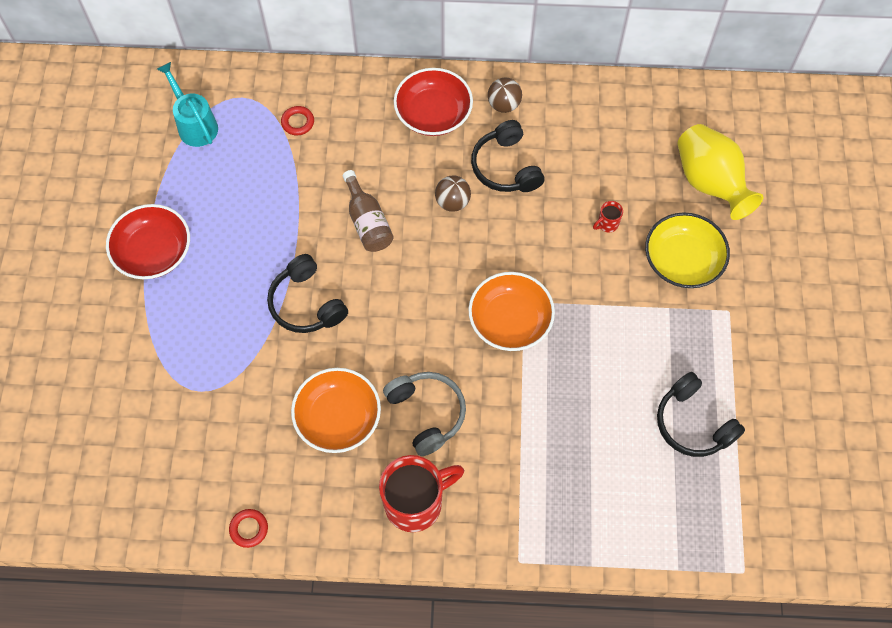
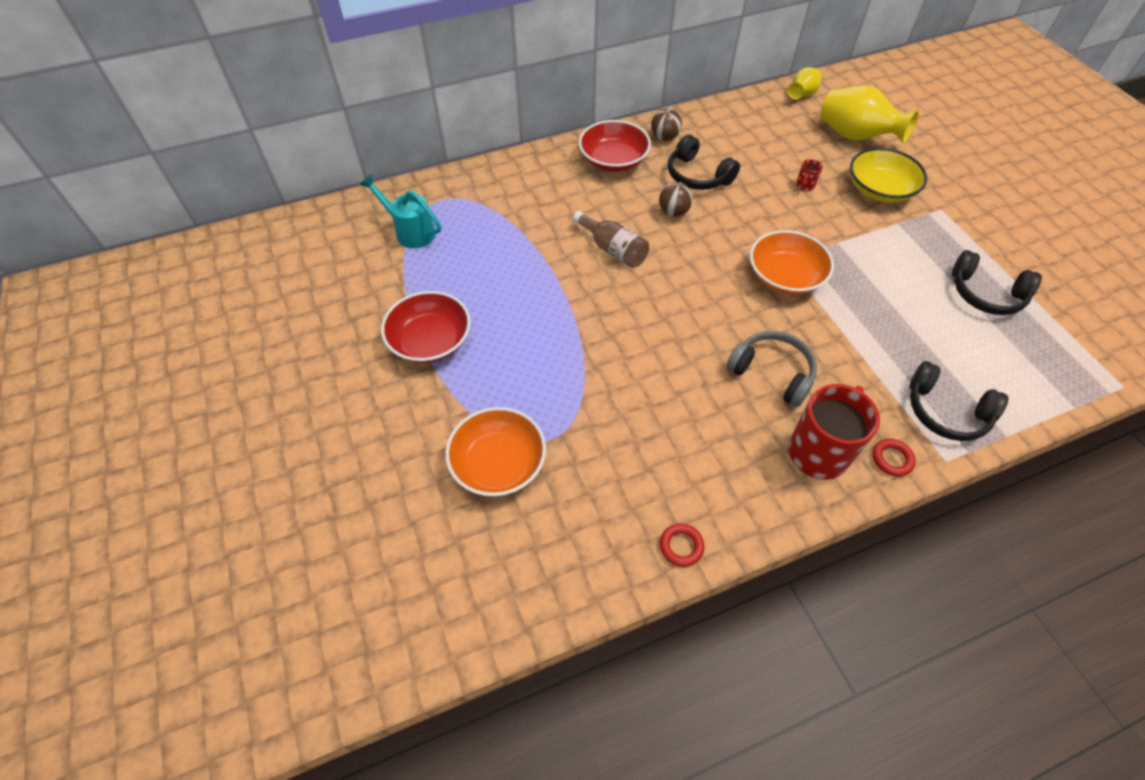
camera: 25 degrees left, 10 degrees down
(298, 122) = (503, 201): red ring -> red ring (892, 459)
(306, 303) = (602, 329): black headphones -> black headphones (946, 411)
(338, 418) = (696, 409): orange bowl -> orange bowl (498, 463)
(693, 103) = (802, 95): none -> yellow vase

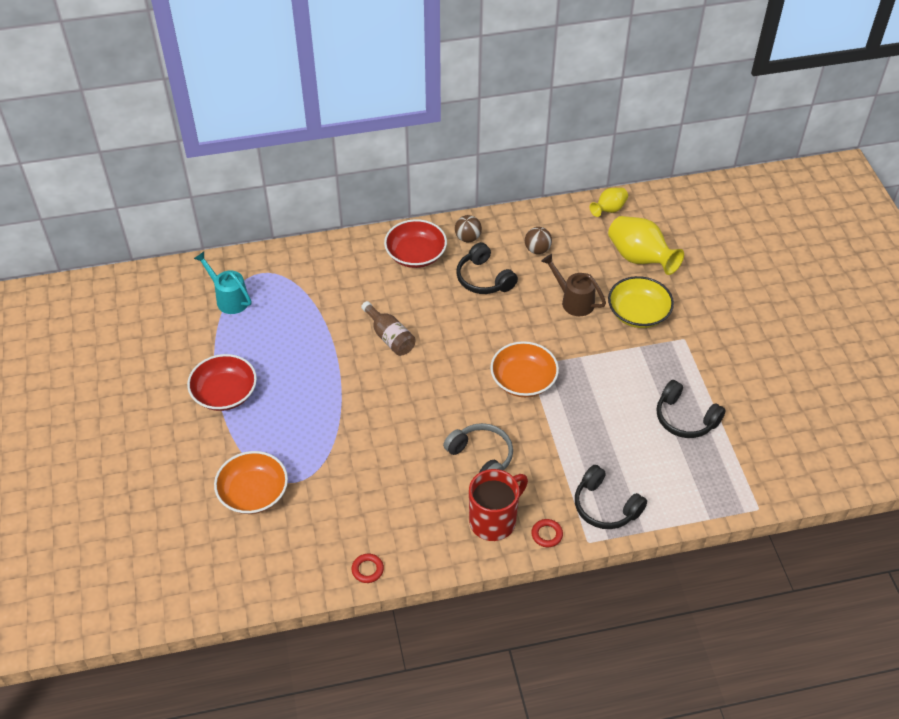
camera: 10 degrees right, 5 degrees down
(673, 212) = (451, 310): brown ball -> brown ball (537, 250)
(804, 186) = (573, 301): red mug -> brown watering can

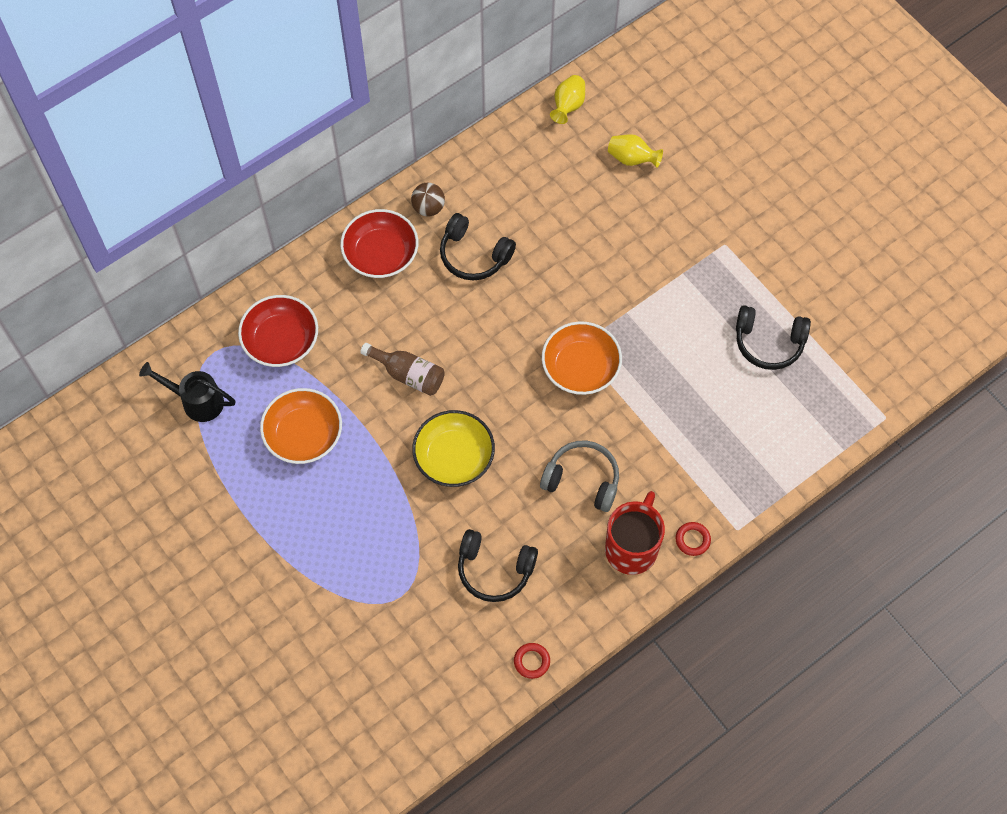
camera: 25 degrees left, 15 degrees up
(225, 393) = (262, 523): red bowl -> red bowl (281, 340)
(229, 298) = (197, 401): turquoise watering can -> black watering can
(253, 493) = (363, 629): orange bowl -> orange bowl (303, 434)
(537, 250) = (514, 192): brown ball -> none
(573, 301) = (586, 244): brown watering can -> none
(605, 506) = (735, 482): black headphones -> black headphones (494, 570)
(638, 313) = (662, 231): yellow bowl -> yellow bowl (454, 457)
(640, 259) = (632, 159): yellow vase -> yellow vase, size x0.56

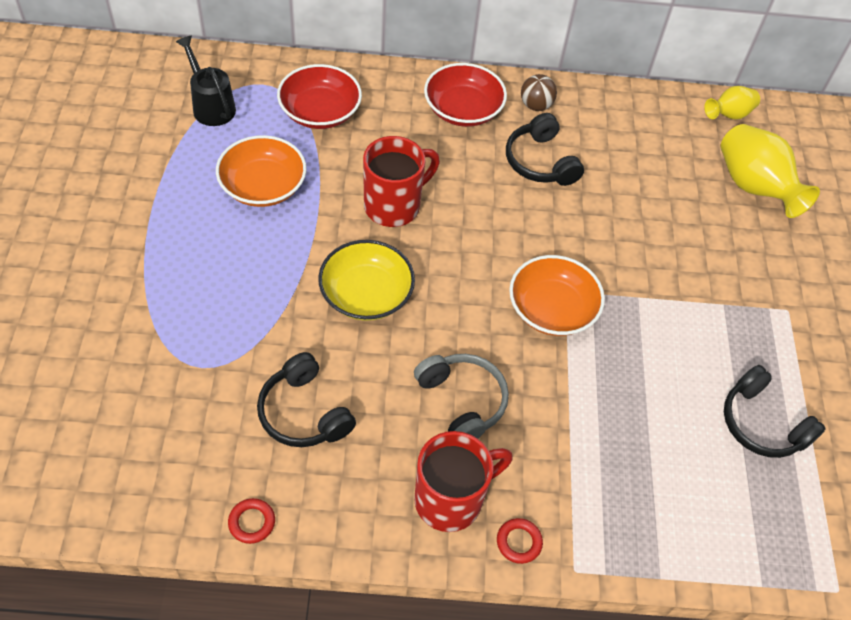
camera: 35 degrees right, 10 degrees down
(408, 374) = (394, 205): brown bottle -> red mug
(632, 159) = (754, 187): yellow vase -> yellow vase, size x1.77

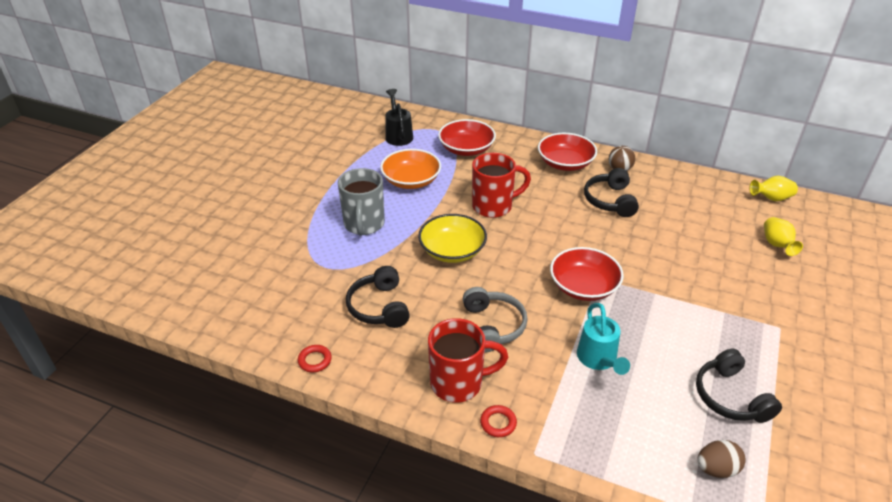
camera: 25 degrees right, 15 degrees down
(227, 281) = (364, 225): none -> grey mug
(552, 309) = (583, 286): orange bowl -> red bowl
(604, 414) = (598, 359): none -> turquoise watering can
(754, 187) = (777, 245): yellow vase -> yellow vase, size x0.56
(773, 525) = (716, 469): none -> brown egg

